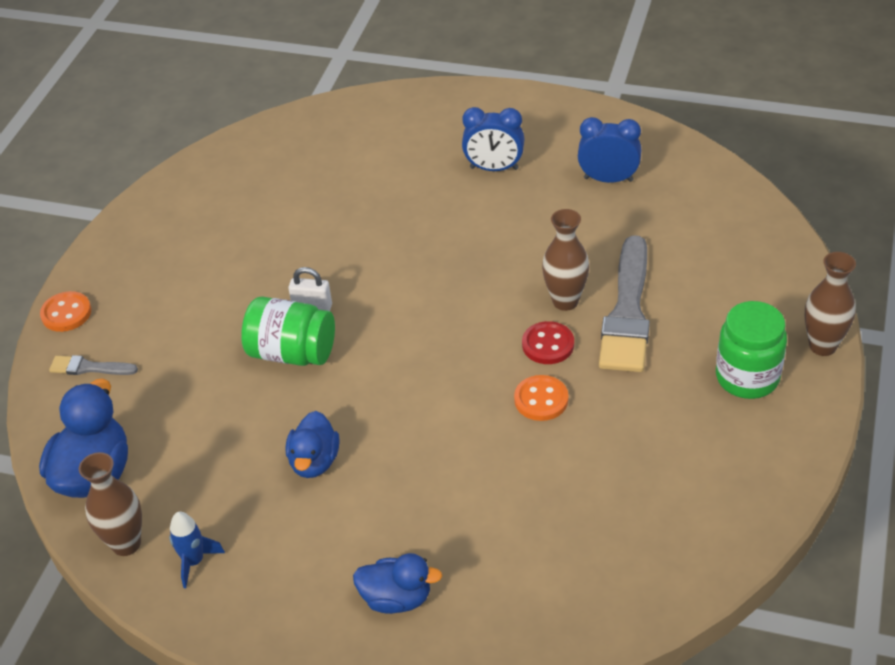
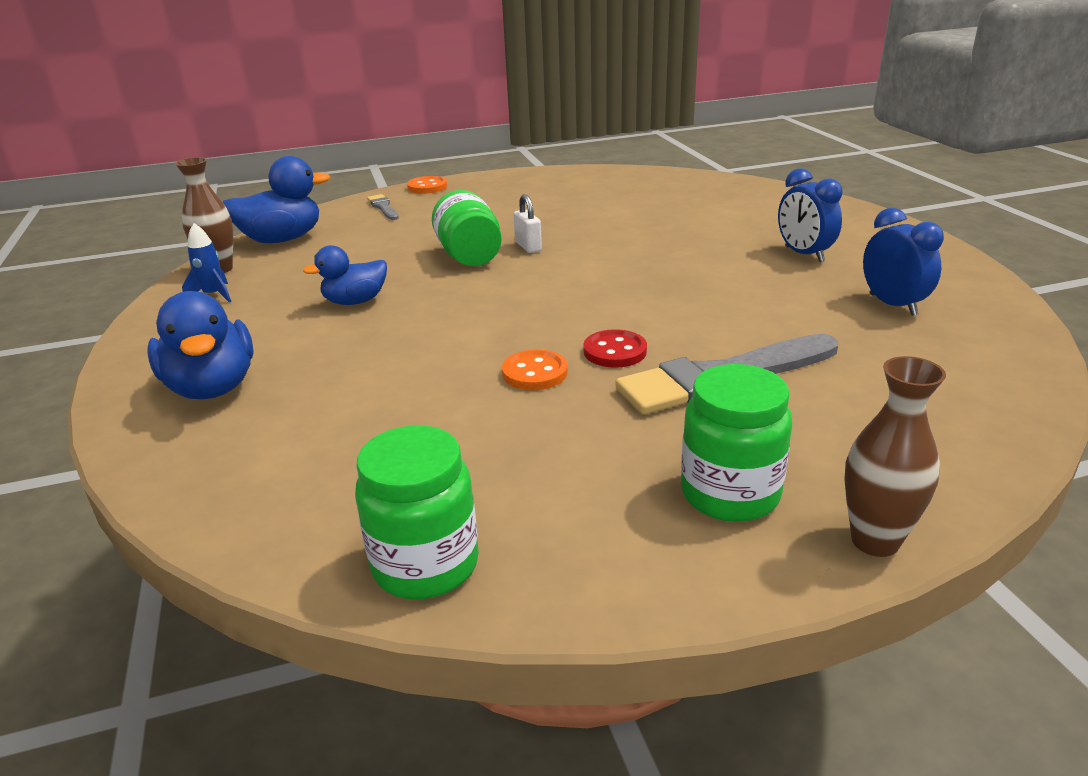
camera: 55 degrees right, 15 degrees down
(397, 598) = (212, 387): blue duck -> blue duck, size x1.55
(565, 301) = (687, 340): brown vase -> none
(716, 537) = (425, 565): none -> green jar

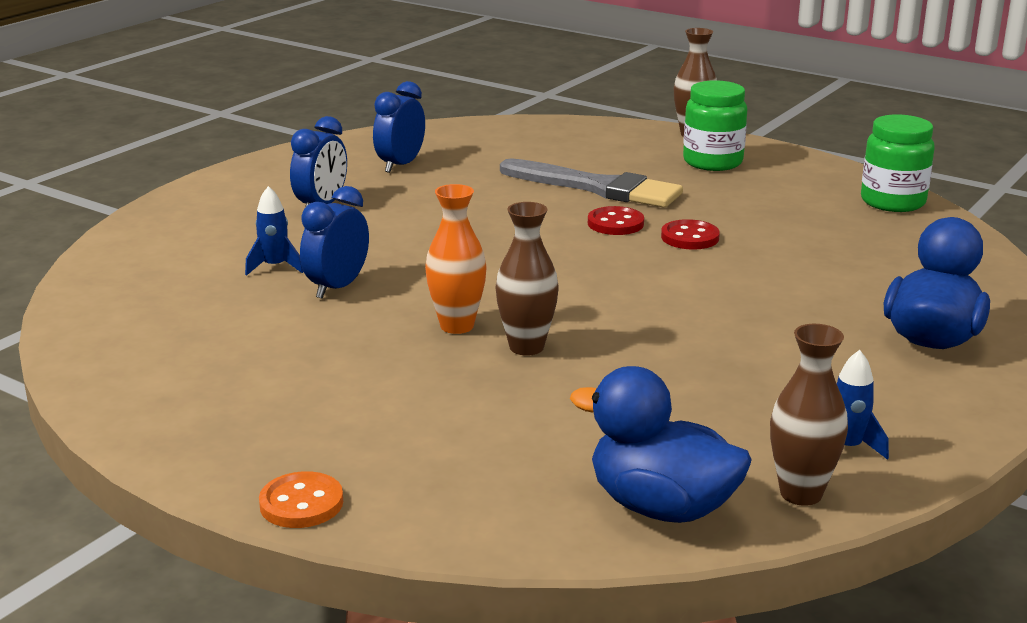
camera: 130 degrees left, 5 degrees down
(355, 301) = (716, 356): blue duck -> none
(383, 207) = (440, 493): grey brush -> none
(469, 256) = (526, 347): green jar -> brown vase
(528, 246) = (457, 326): white padlock -> orange vase
(535, 373) = (690, 237): orange button -> red button
(636, 230) = (337, 287): none -> blue clock
(695, 222) = (275, 267): none -> blue rocket

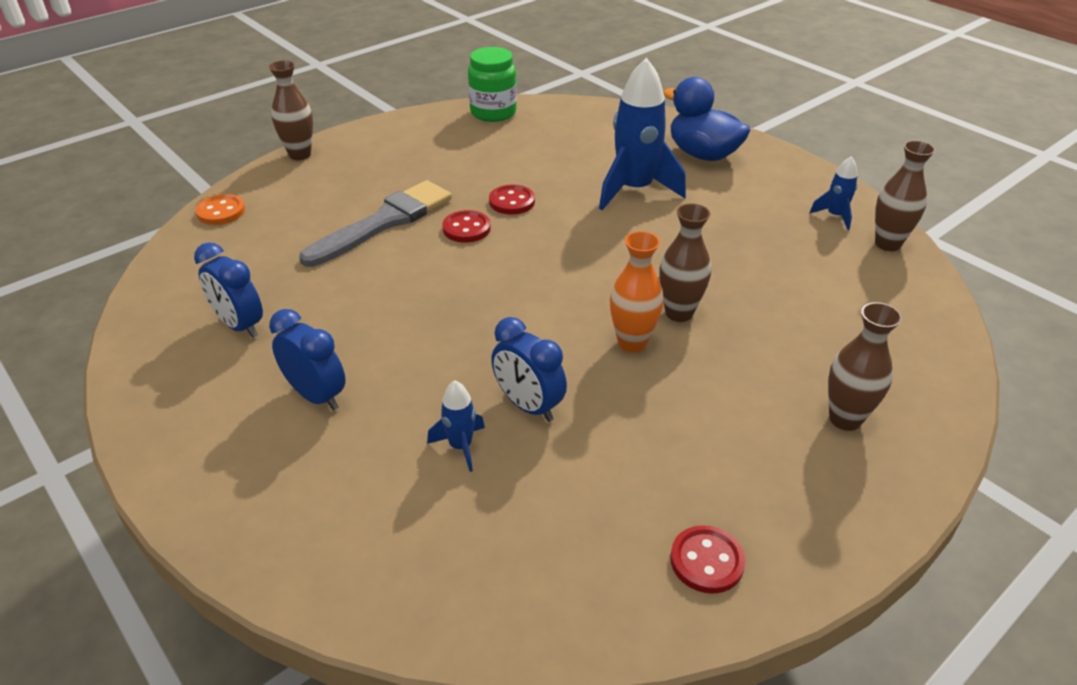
camera: 75 degrees left, 15 degrees up
(152, 384) = (706, 561): none -> red button
(301, 503) = (917, 468): orange button -> orange button (221, 212)
(373, 456) = (845, 419): none -> brown vase
(661, 507) = (907, 297): blue duck -> none
(712, 162) = (369, 160): green jar -> none
(783, 301) = (634, 190): none -> blue rocket

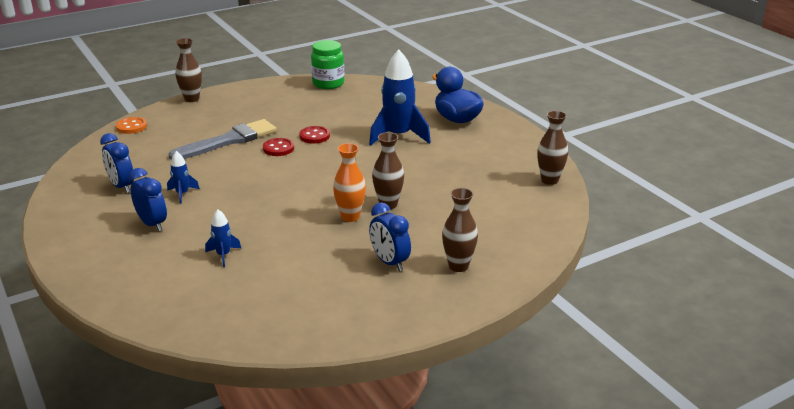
camera: 10 degrees right, 10 degrees down
(528, 406) = (271, 241): blue clock -> blue clock (389, 262)
(706, 561) = (335, 319): red button -> none
(835, 216) = (524, 162): blue rocket -> blue rocket (182, 194)

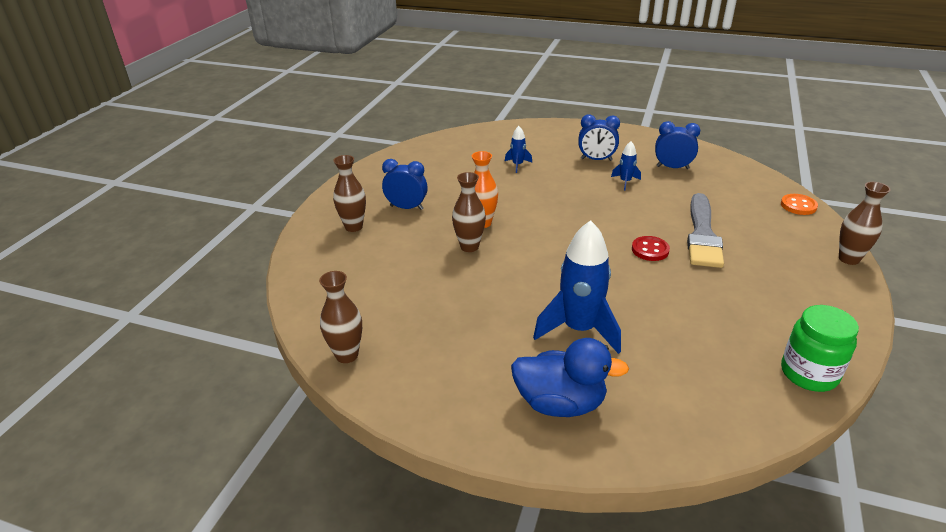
camera: 140 degrees right, 5 degrees up
(314, 136) = (651, 281): red button -> none

